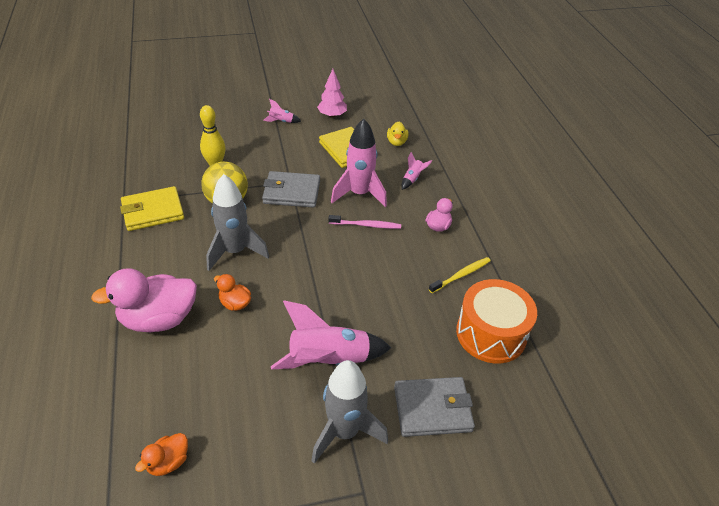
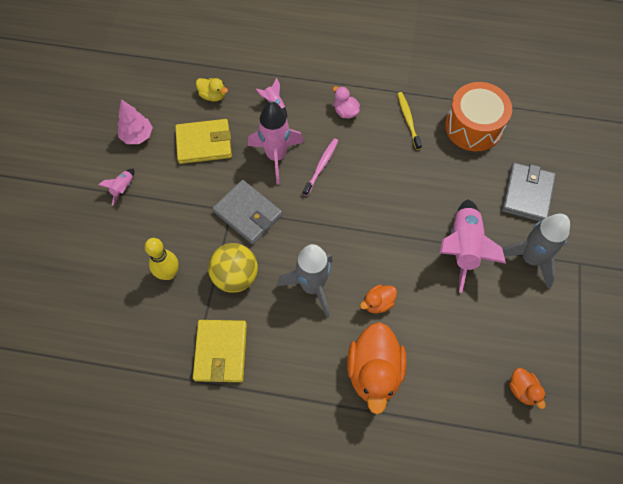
camera: 65 degrees left, 20 degrees up
(159, 319) = (374, 372): pink duck -> orange duck
(291, 192) = (248, 213): grey wallet -> grey wallet turned 75 degrees counterclockwise

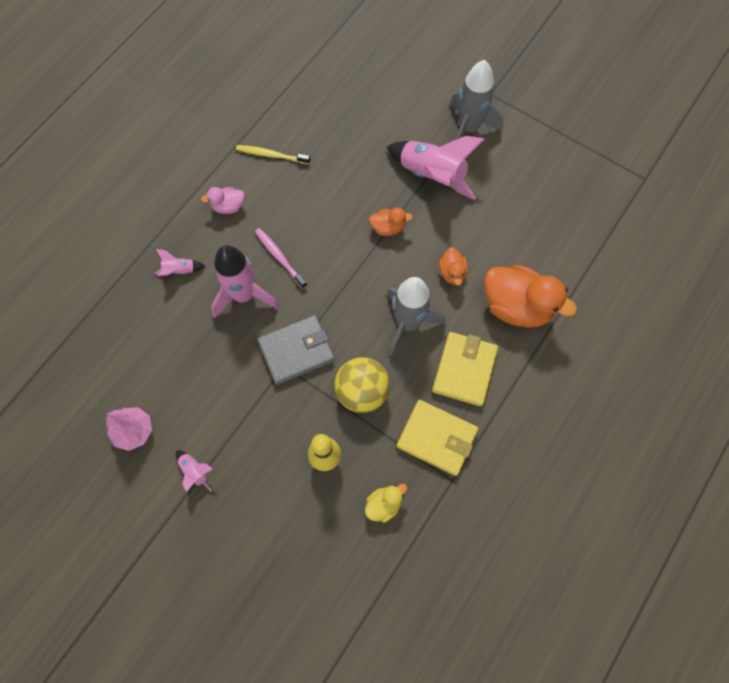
camera: 65 degrees left, 5 degrees up
(204, 143) = (186, 362): yellow wallet -> yellow wallet (464, 370)
(213, 96) = (129, 328): yellow duck -> yellow duck (384, 504)
(473, 127) = (311, 104): orange drum -> none
(522, 390) = (582, 196): orange duck -> orange duck (388, 228)
(527, 194) = (405, 98): grey wallet -> none

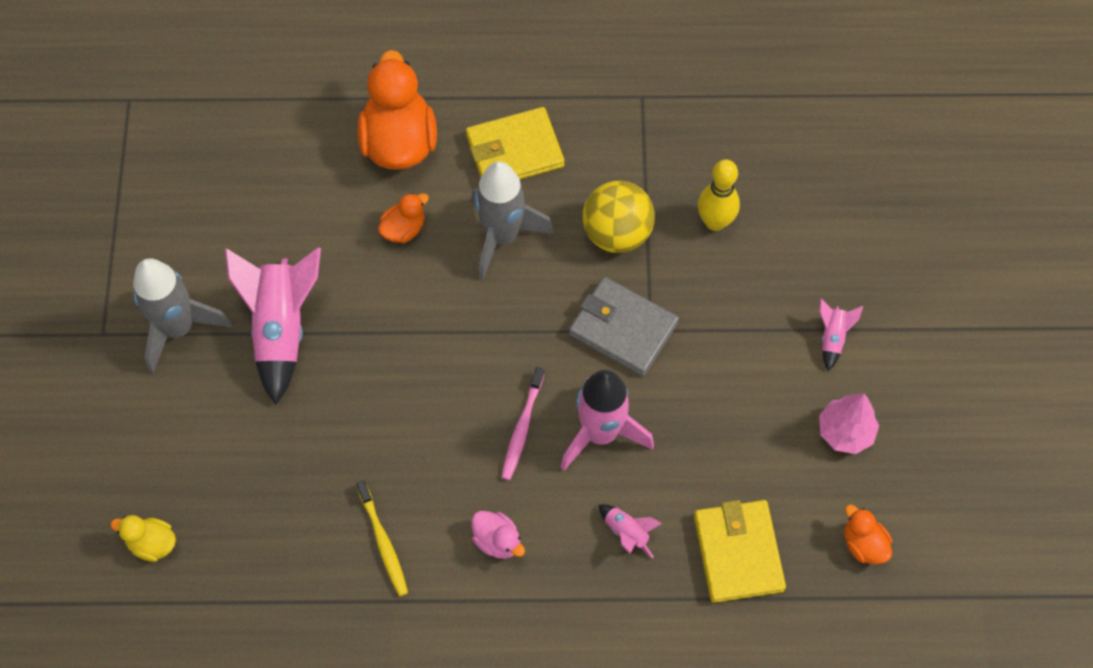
camera: 125 degrees left, 5 degrees down
(384, 504) = (715, 141): yellow duck -> yellow duck (152, 543)
(388, 228) = (392, 333): orange duck -> orange duck (863, 544)
(437, 438) = (610, 134): yellow wallet -> yellow wallet (738, 553)

